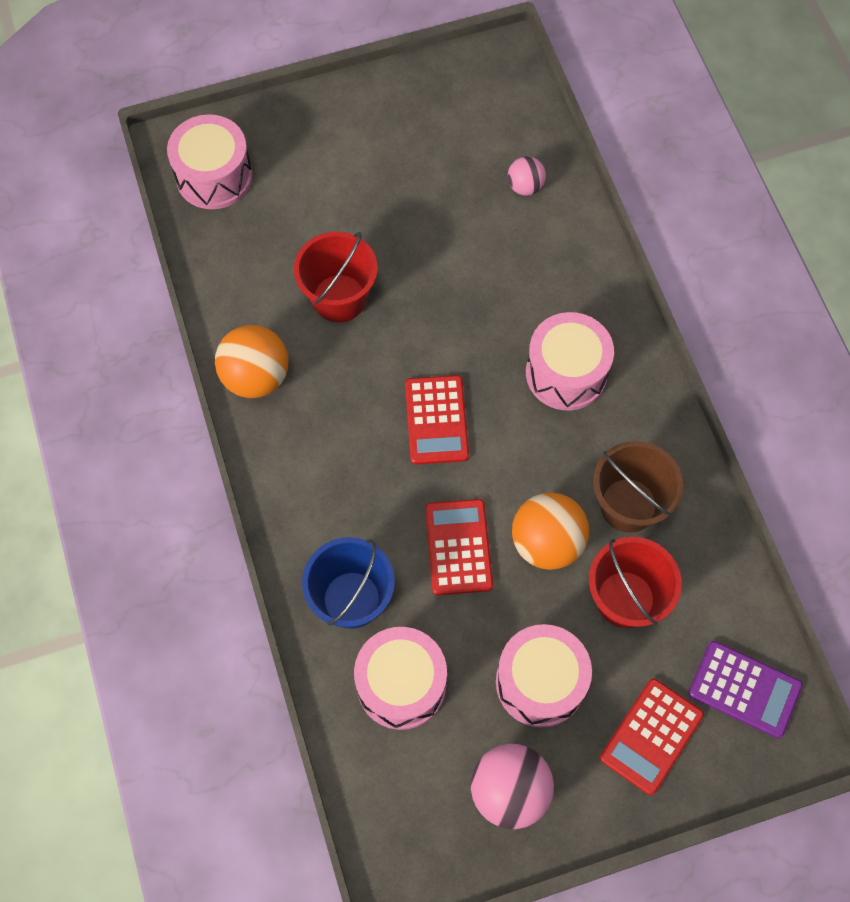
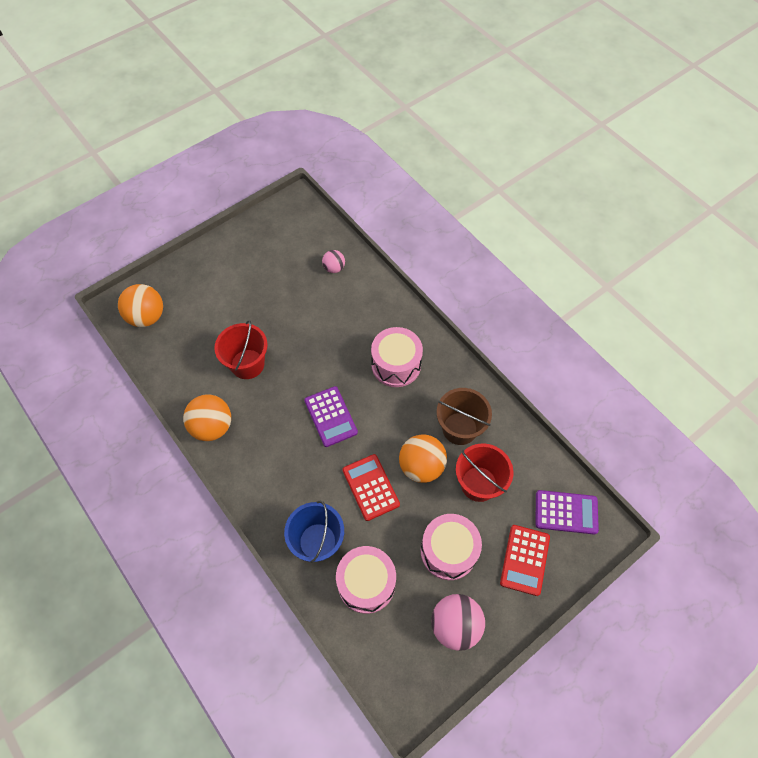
camera: 20 degrees left, 5 degrees down
(214, 176) = (147, 317): pink drum -> orange ball
(436, 420) = (330, 416): red calculator -> purple calculator

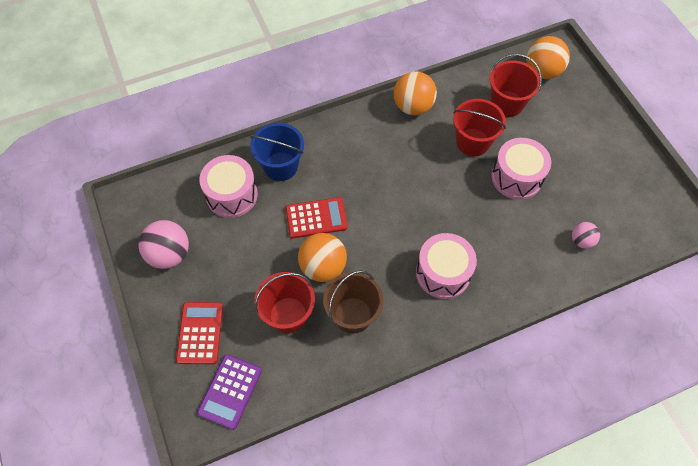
camera: 105 degrees right, 0 degrees up
(194, 342) = (507, 104): none -> red bucket
(330, 416) = (398, 200): purple calculator -> none
(448, 551) = (234, 267): pink drum -> pink drum (516, 177)
(525, 560) = (200, 333): red calculator -> red calculator turned 60 degrees clockwise

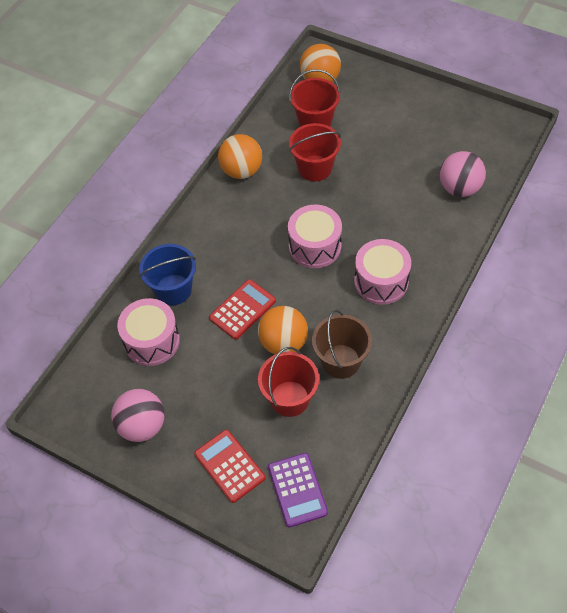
camera: 35 degrees left, 5 degrees down
(516, 177) = (372, 173): pink drum -> pink drum (315, 246)
(581, 241) = (459, 188): pink ball -> pink ball, size x1.77

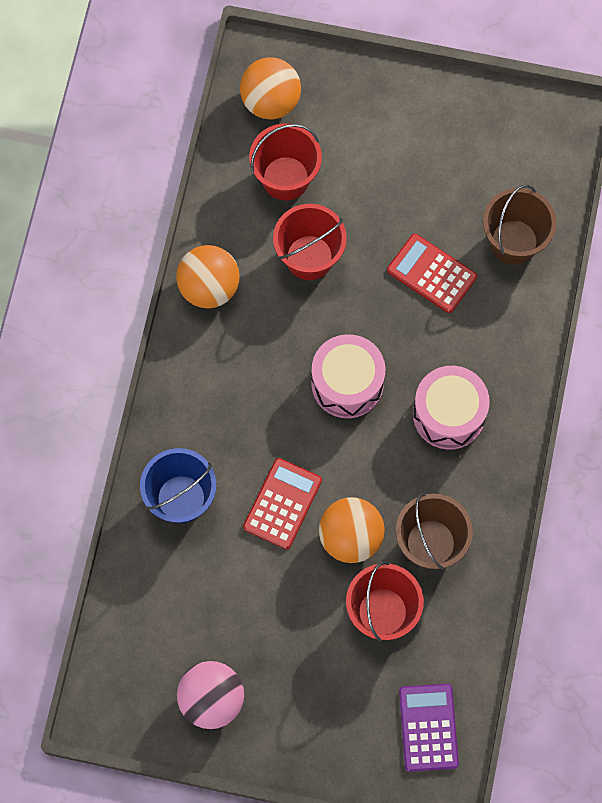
camera: 20 degrees left, 15 degrees up
(152, 341) = (180, 581): pink drum -> none
(229, 466) = (337, 721): red calculator -> red calculator (431, 274)
(297, 490) = (428, 727): purple calculator -> purple calculator turned 150 degrees counterclockwise
(459, 188) = (514, 242): pink ball -> brown bucket

